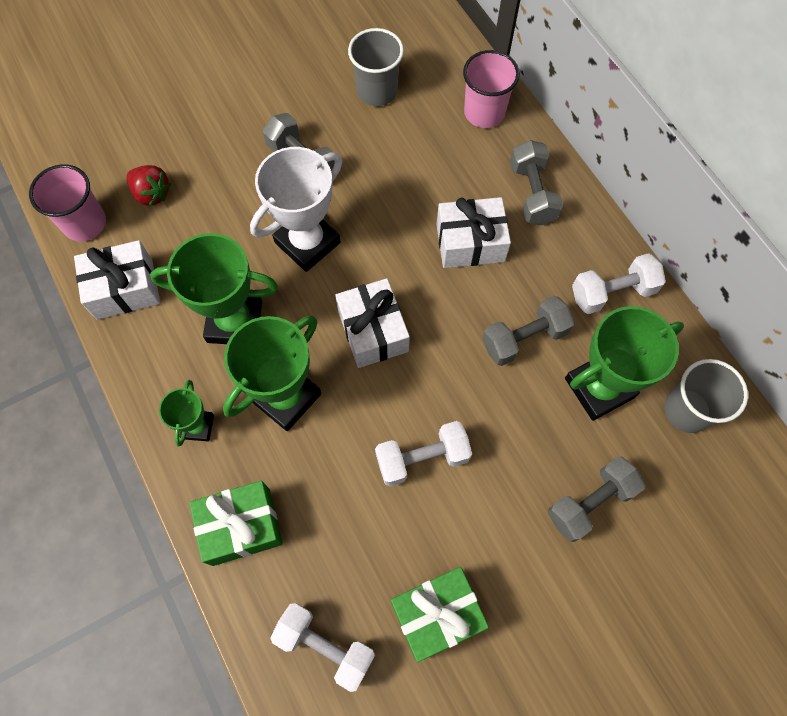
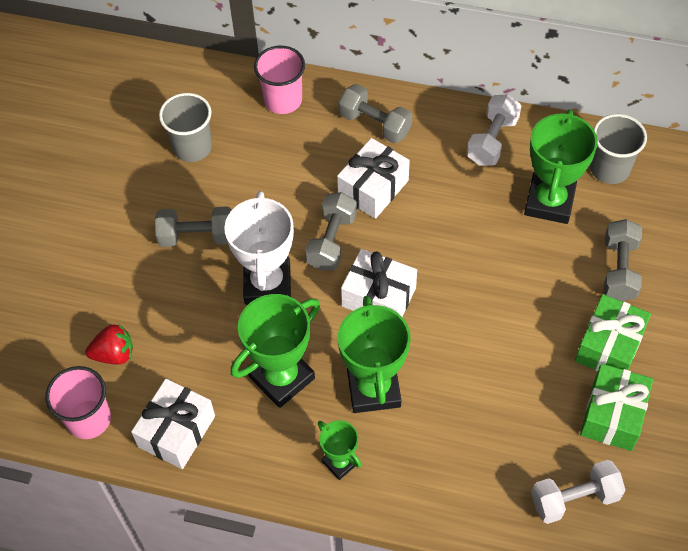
camera: 45 degrees left, 10 degrees down
(241, 526) = (443, 489): green gift -> green gift (609, 346)
(422, 458) = (499, 340): white dumbbell -> none
(524, 338) = (474, 214): grey dumbbell -> grey dumbbell (332, 241)

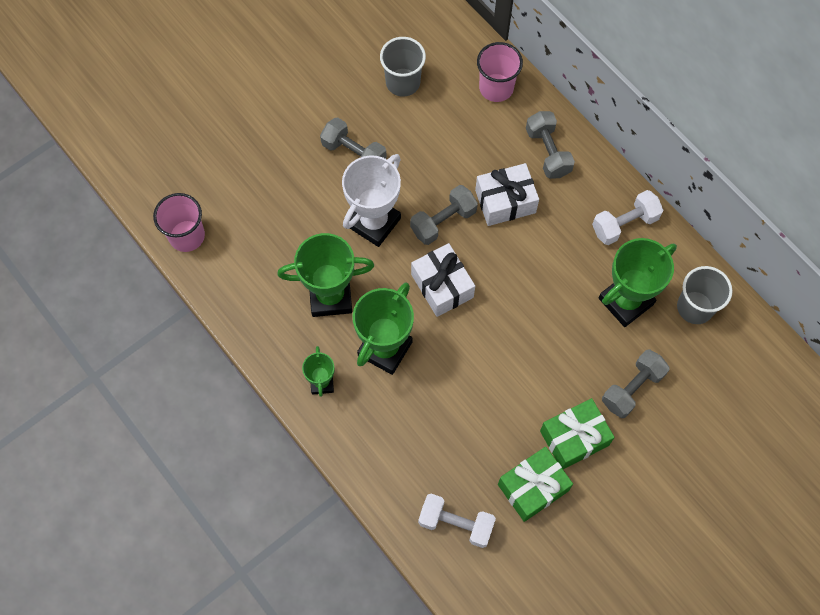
camera: 35 degrees right, 10 degrees up
(114, 354) = (235, 202): red strawberry -> none
(176, 431) = (235, 284): white gift -> none

